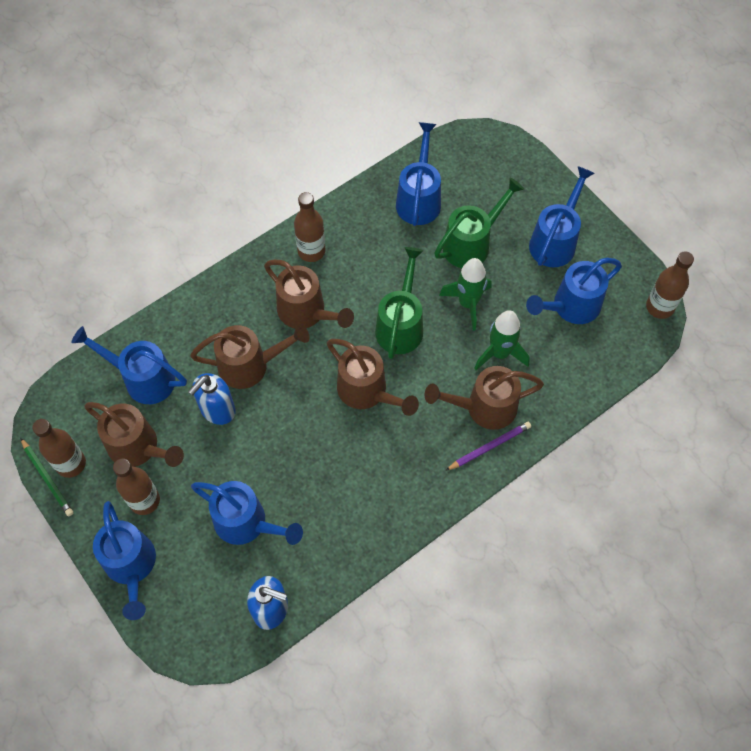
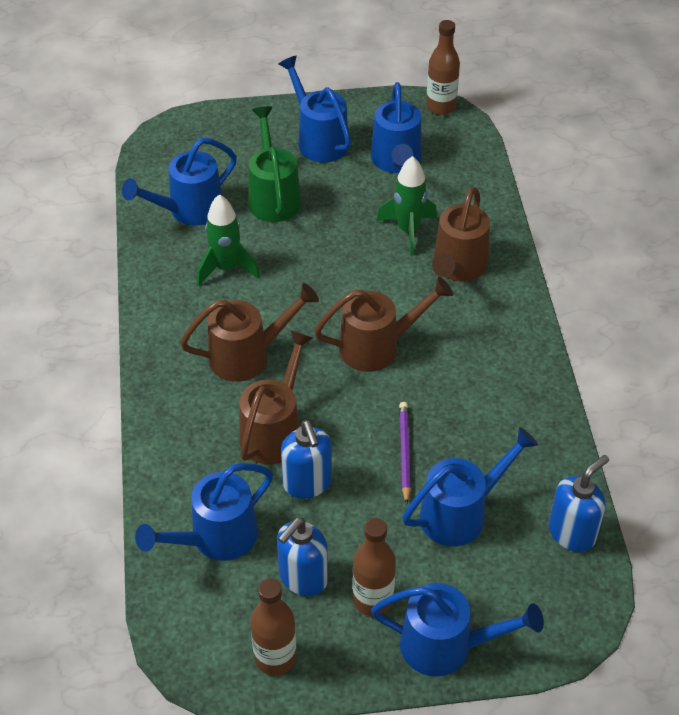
camera: 60 degrees left, 15 degrees down
(47, 478) = (277, 691): green pencil -> none
(139, 448) = (302, 578): brown watering can -> blue soap dispenser
(311, 251) = (177, 320): brown bottle -> none
(401, 324) = (321, 287): green watering can -> none
(419, 198) = (188, 211): blue watering can -> blue watering can turned 75 degrees counterclockwise
(468, 303) = (337, 228): green rocket -> green rocket (226, 268)
(489, 447) = (501, 282): purple pencil -> purple pencil (404, 452)

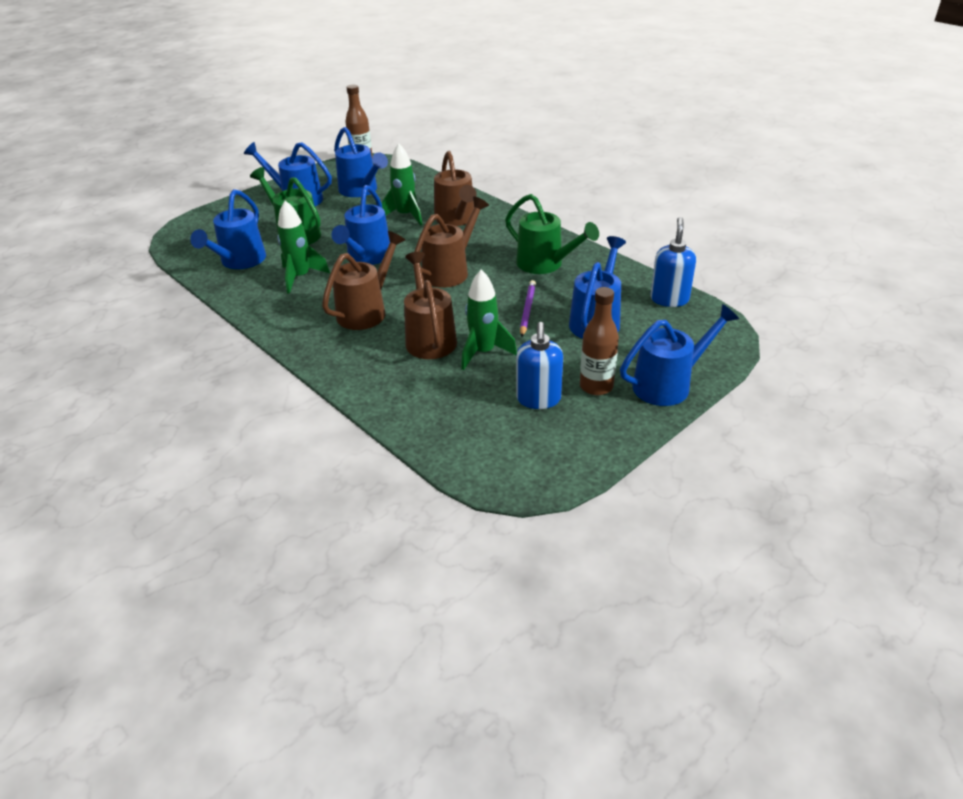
camera: 35 degrees left, 10 degrees down
(215, 539) = (454, 410): blue watering can -> blue watering can (367, 257)
(275, 658) = (571, 449): brown bottle -> none
(307, 483) = (483, 352): blue soap dispenser -> green rocket
(404, 452) = (527, 310): purple pencil -> purple pencil turned 45 degrees clockwise
(488, 397) = (545, 264): none -> green watering can

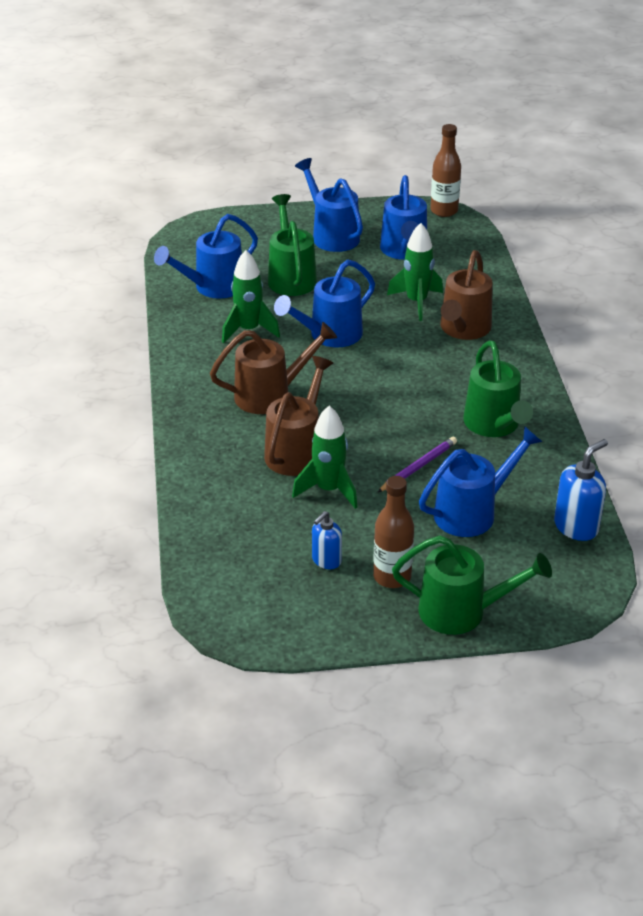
camera: 35 degrees right, 0 degrees up
(450, 271) = (391, 388): brown watering can -> none
(538, 399) = (326, 560): blue soap dispenser -> blue soap dispenser, size x0.65
(669, 384) = (463, 612): blue watering can -> green watering can

